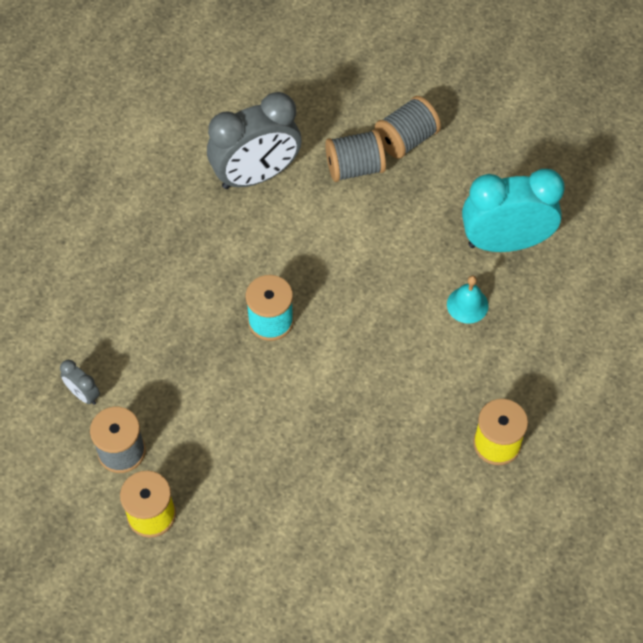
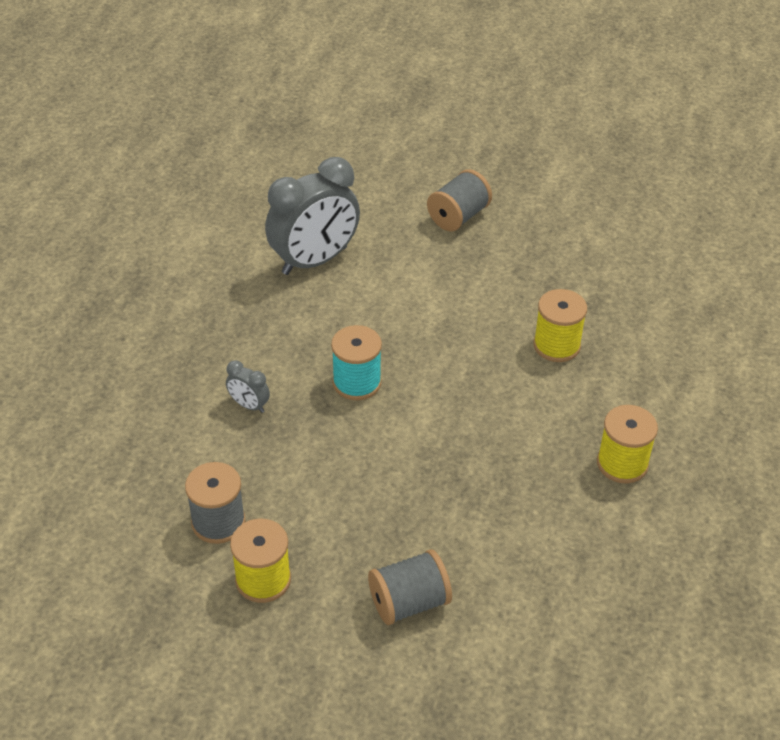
camera: 10 degrees left, 15 degrees down
(83, 394) = (166, 473): grey clock -> grey clock (249, 405)
(354, 168) = (413, 244): grey spool -> grey spool (409, 602)
(467, 305) = (556, 345): turquoise bell -> yellow spool
(505, 242) = (579, 289): turquoise clock -> none

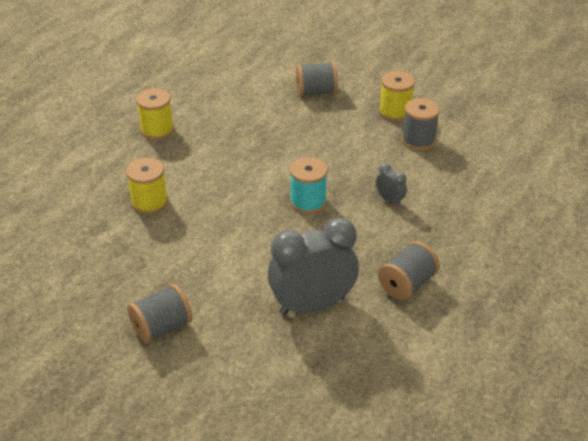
camera: 165 degrees left, 5 degrees down
(215, 299) = (407, 284): none -> grey spool

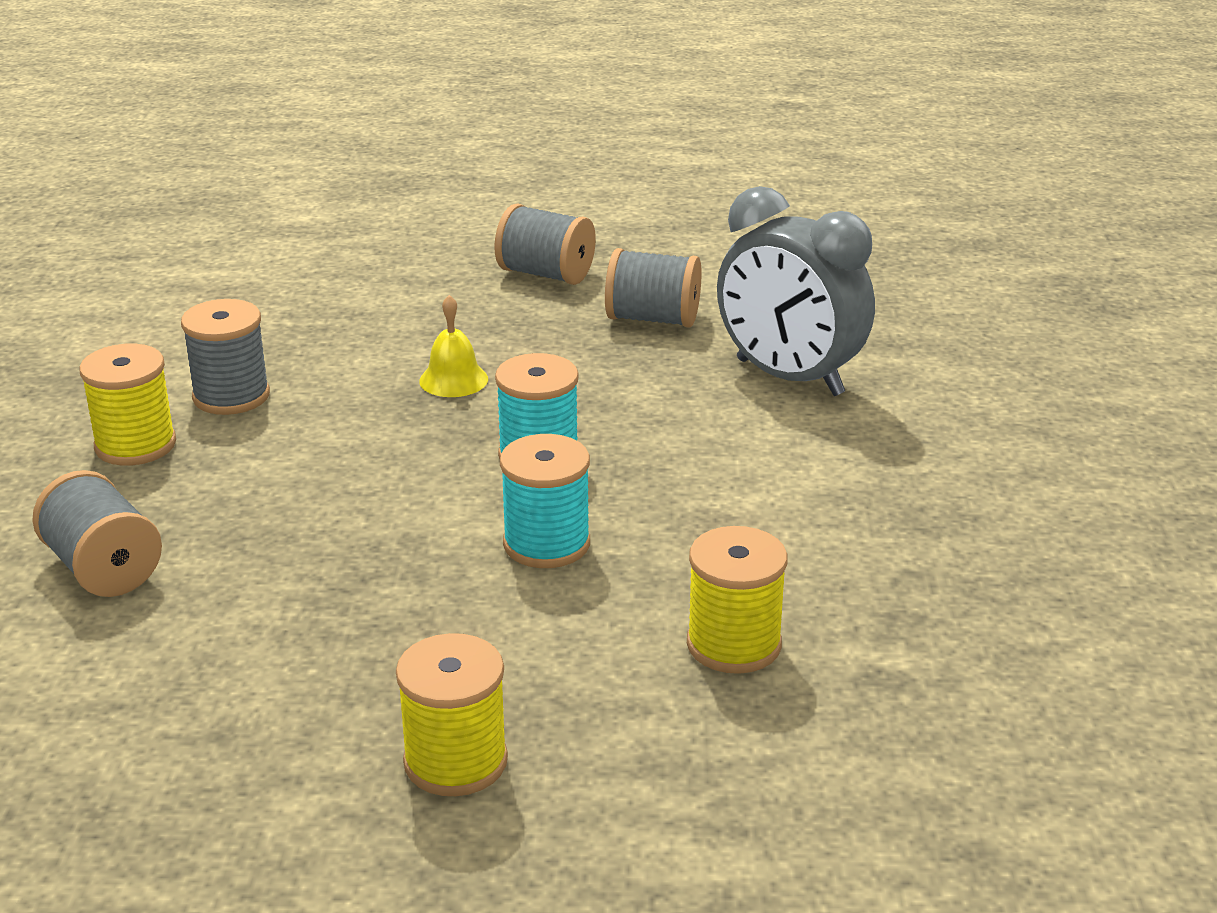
camera: 120 degrees left, 10 degrees down
(162, 327) = (1008, 490): grey spool -> grey spool (545, 274)
(246, 183) = (546, 544): none -> turquoise spool
(390, 200) = (453, 380): grey clock -> yellow bell

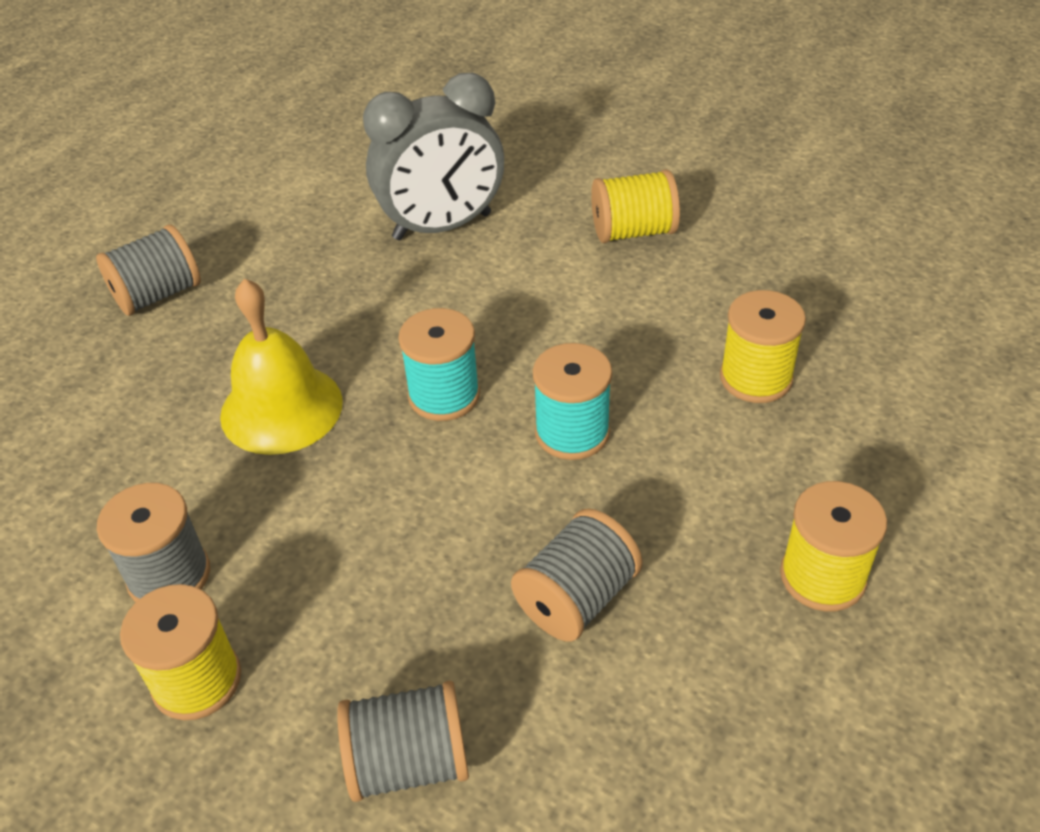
camera: 60 degrees left, 15 degrees up
(453, 380) = (281, 408): yellow bell -> yellow bell, size x1.84
(652, 319) = (293, 262): grey spool -> grey spool (576, 598)
(911, 495) = (633, 231): none -> yellow spool

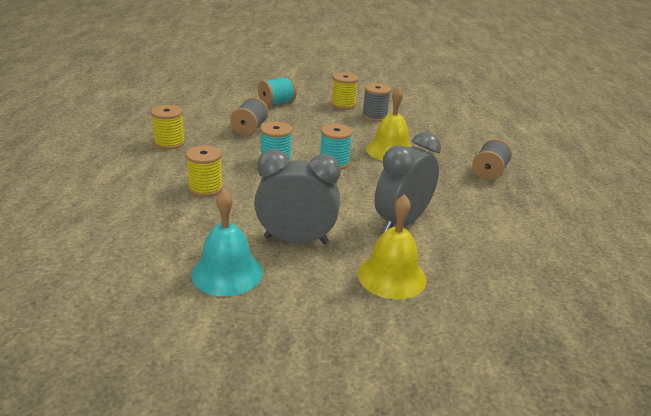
camera: 150 degrees right, 15 degrees down
(408, 762) = (277, 103): grey spool -> turquoise spool
(534, 155) = (391, 276): none -> yellow bell
(633, 231) = (296, 240): yellow spool -> grey clock
(757, 203) = (227, 273): none -> turquoise bell

